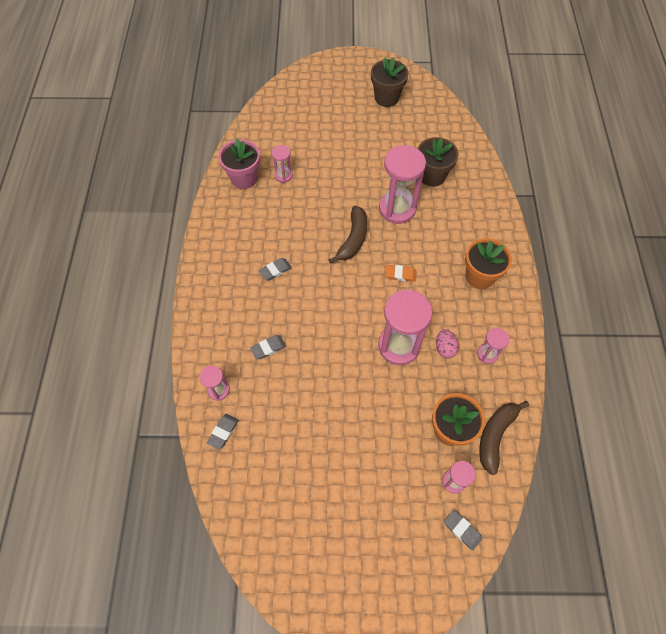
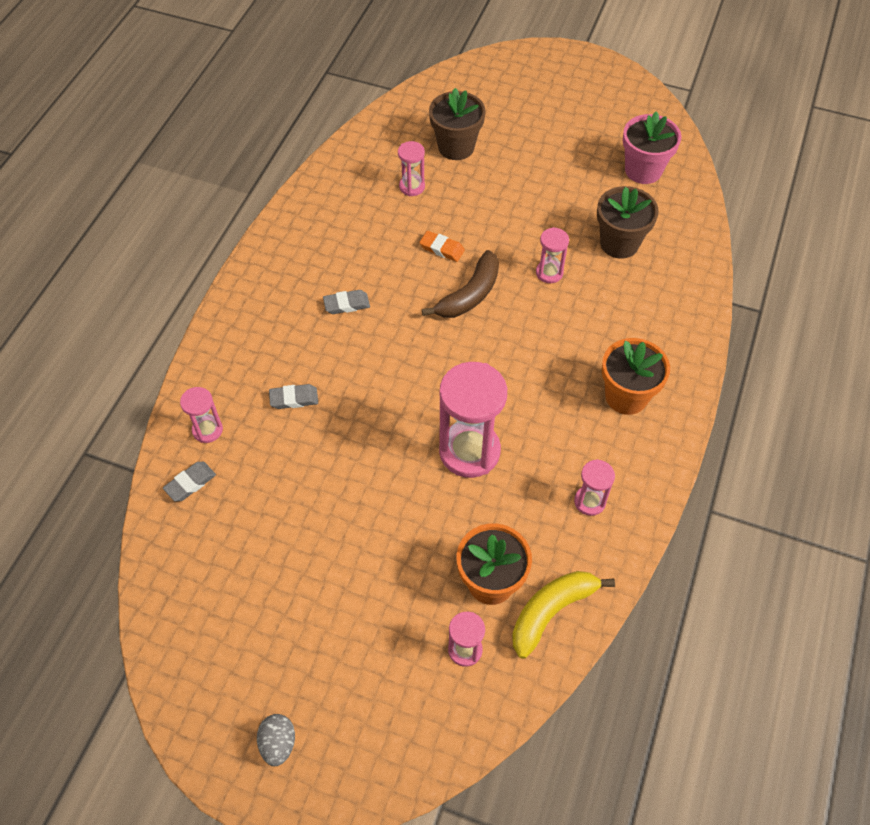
camera: 20 degrees right, 5 degrees down
(244, 178) = (358, 176): pink flower pot -> pink flower pot (643, 170)
(362, 593) = (278, 743): none -> grey egg
(386, 98) = (602, 122): brown flower pot -> brown flower pot (456, 147)
(397, 209) = (549, 273): pink hourglass -> pink hourglass, size x0.50
(400, 274) = (514, 360): orange eraser -> orange eraser (442, 248)
(444, 348) = (532, 474): pink egg -> none
(462, 530) = (447, 716): grey eraser -> none
(495, 435) = (551, 611): brown banana -> yellow banana

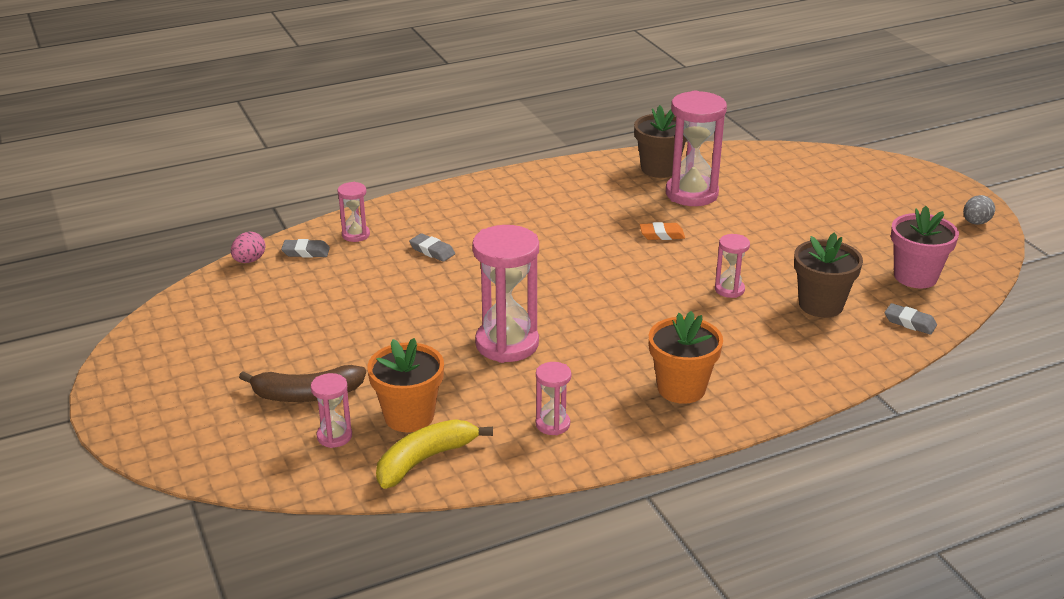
camera: 45 degrees right, 25 degrees down
(153, 533) = (249, 260): none -> pink egg
(278, 743) = (155, 397): grey egg -> grey egg (975, 222)
(346, 304) = (543, 226): grey eraser -> grey eraser (910, 322)
(412, 187) = (691, 194): pink hourglass -> pink hourglass, size x1.99
(442, 248) = (662, 235): orange eraser -> orange eraser turned 75 degrees counterclockwise
(456, 147) = (763, 190): brown flower pot -> brown flower pot (659, 169)
(470, 295) = (643, 268): brown banana -> brown banana (307, 395)
(551, 611) = (425, 460): yellow banana -> yellow banana turned 45 degrees counterclockwise

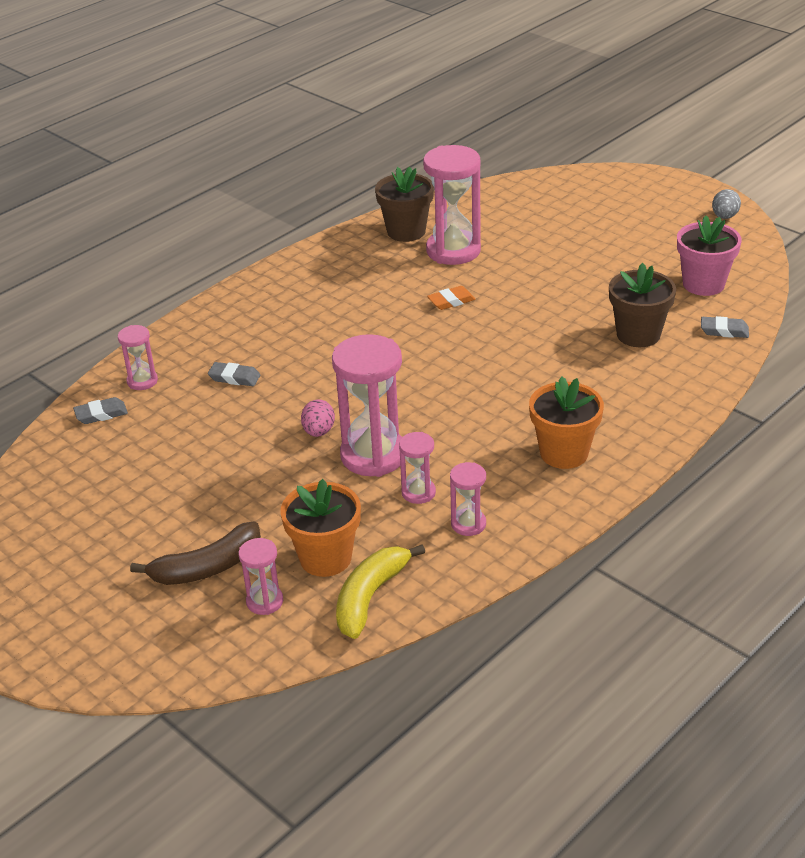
camera: 20 degrees left, 5 degrees up
(249, 260) = (45, 440): pink egg -> pink egg (318, 431)
(729, 289) = (548, 341): pink hourglass -> pink hourglass (418, 492)

